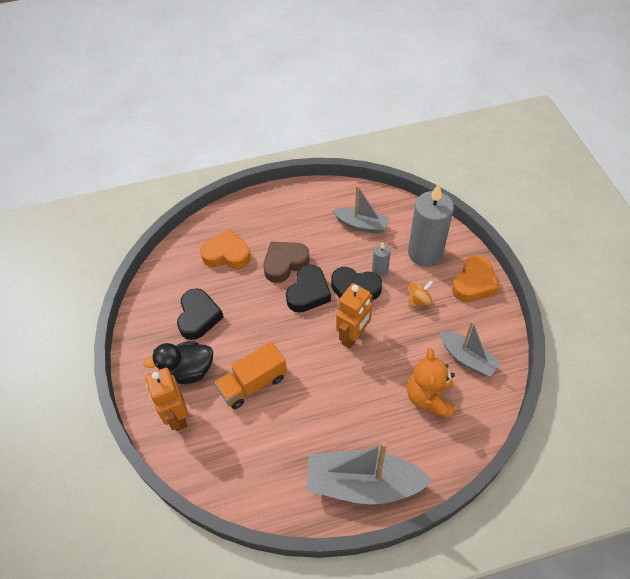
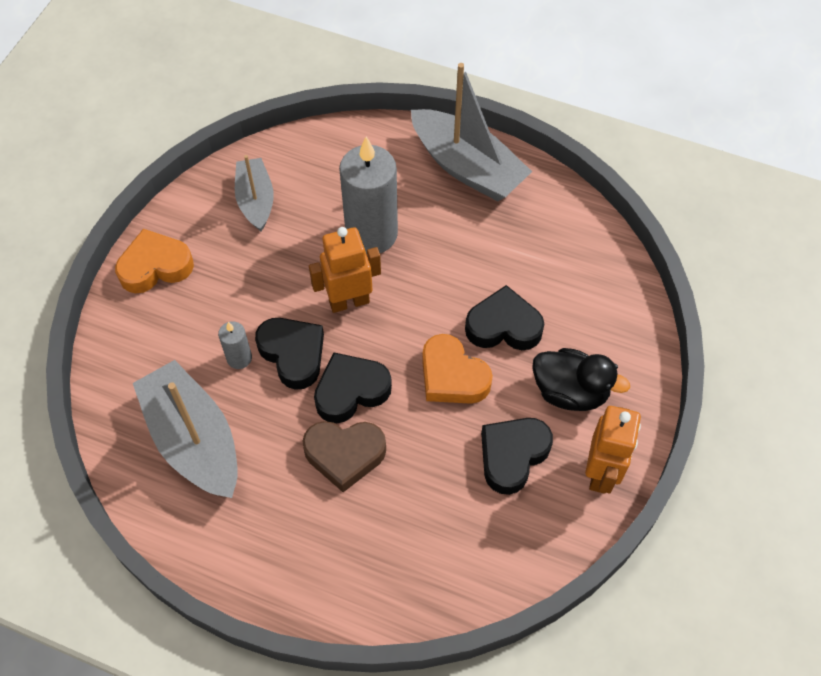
camera: 145 degrees left, 5 degrees up
(177, 417) = (613, 346): orange robot -> orange robot (601, 473)
(227, 254) = (410, 529): orange heart -> orange heart (452, 376)
(253, 383) = (503, 326): orange truck -> black heart
(362, 225) = (193, 439): grey boat -> grey boat, size x1.65
(419, 300) = (236, 291): orange spinning top -> none
(425, 253) = (163, 341): grey candle -> grey candle (371, 234)
(429, 398) = (333, 191): orange teddy bear -> none

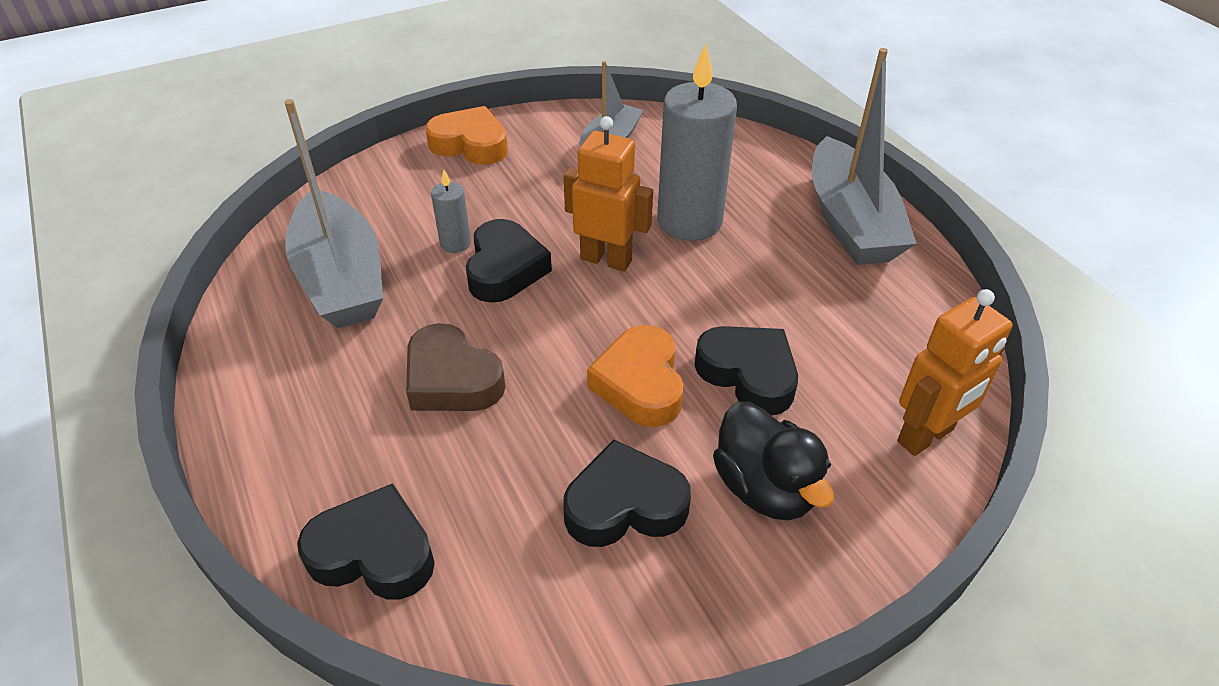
camera: 40 degrees right, 15 degrees down
(193, 439) = (341, 278): grey boat -> grey boat turned 150 degrees clockwise
(351, 391) = (522, 330): black heart -> black heart (374, 552)
(601, 473) = (717, 604): orange robot -> orange robot (926, 436)

